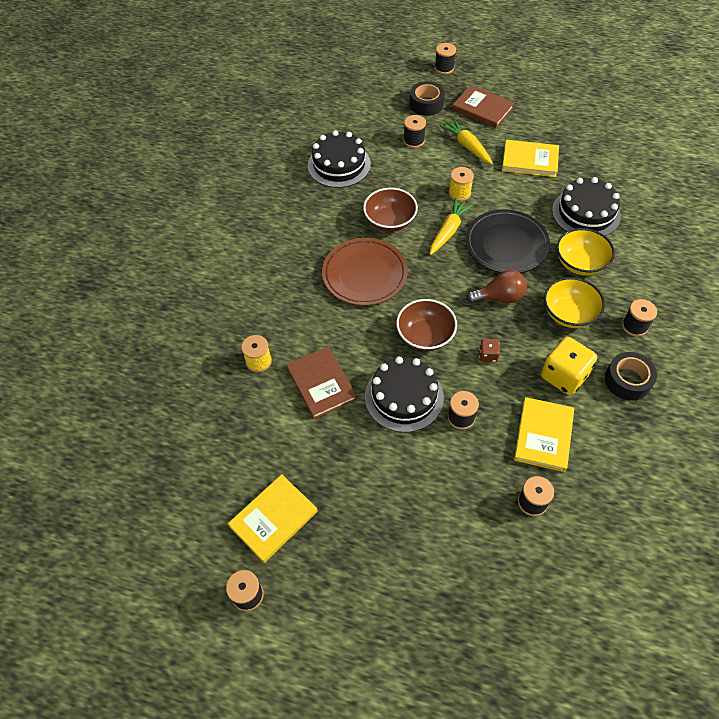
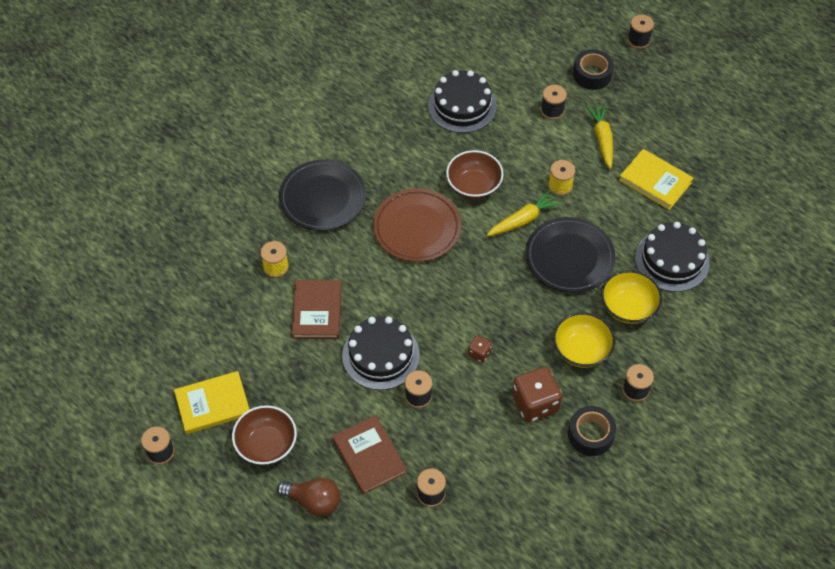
camera: 25 degrees right, 0 degrees up
(266, 284) = (322, 198): none -> black plate
(425, 336) = (434, 310): brown bowl -> brown bowl (266, 444)
(482, 109) = (646, 104): brown book -> brown book (369, 456)
(499, 297) = (527, 305): brown light bulb -> brown light bulb (313, 501)
(543, 435) = (479, 445): yellow book -> none
(564, 376) = (535, 403): yellow dice -> brown dice

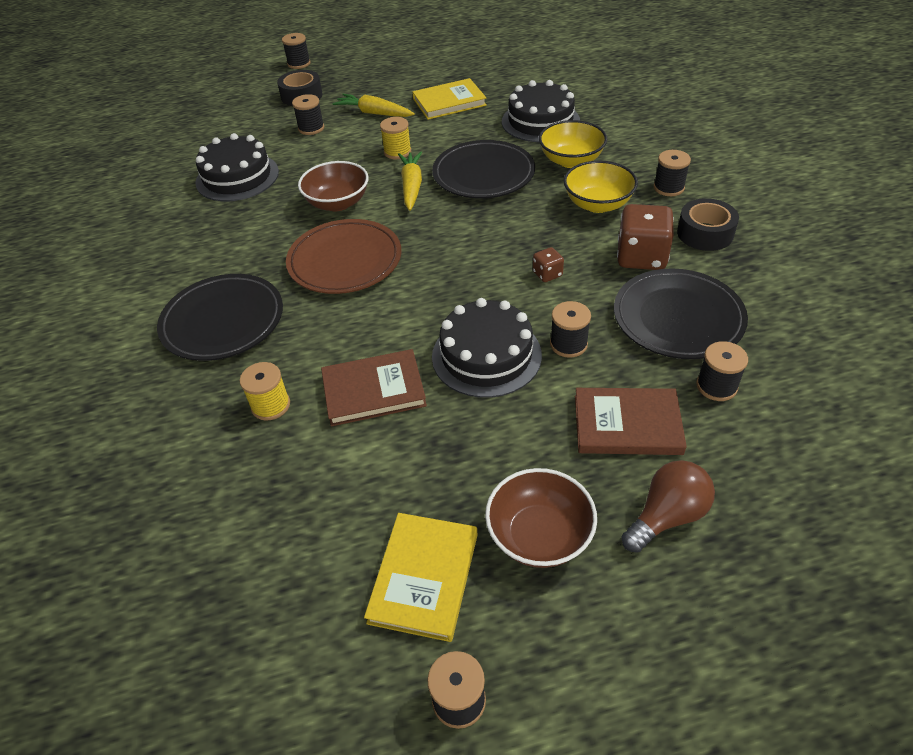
camera: 55 degrees left, 10 degrees down
(317, 311) = (373, 390): brown book -> brown book turned 45 degrees counterclockwise
(482, 450) = (678, 318): none -> black plate

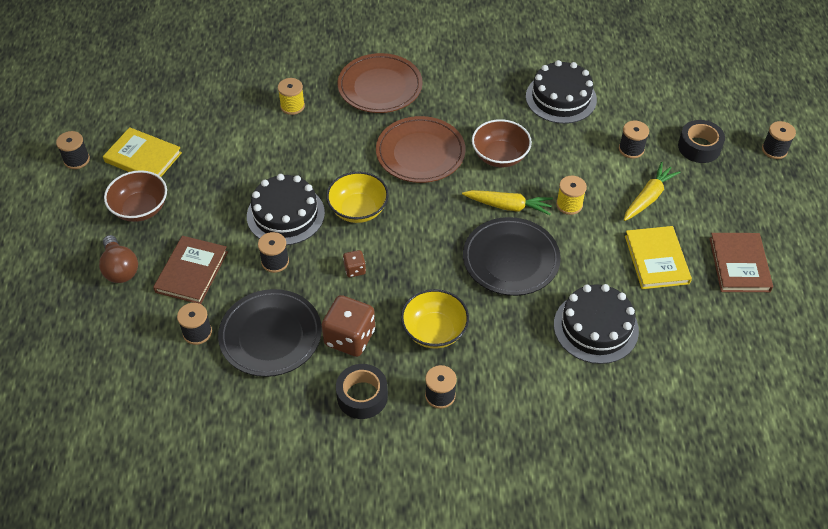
camera: 100 degrees right, 5 degrees up
(223, 321) = (380, 87): black plate -> brown plate
(373, 390) = (282, 153): brown book -> brown book (739, 264)
(571, 160) = (512, 332): yellow bowl -> yellow bowl (358, 210)

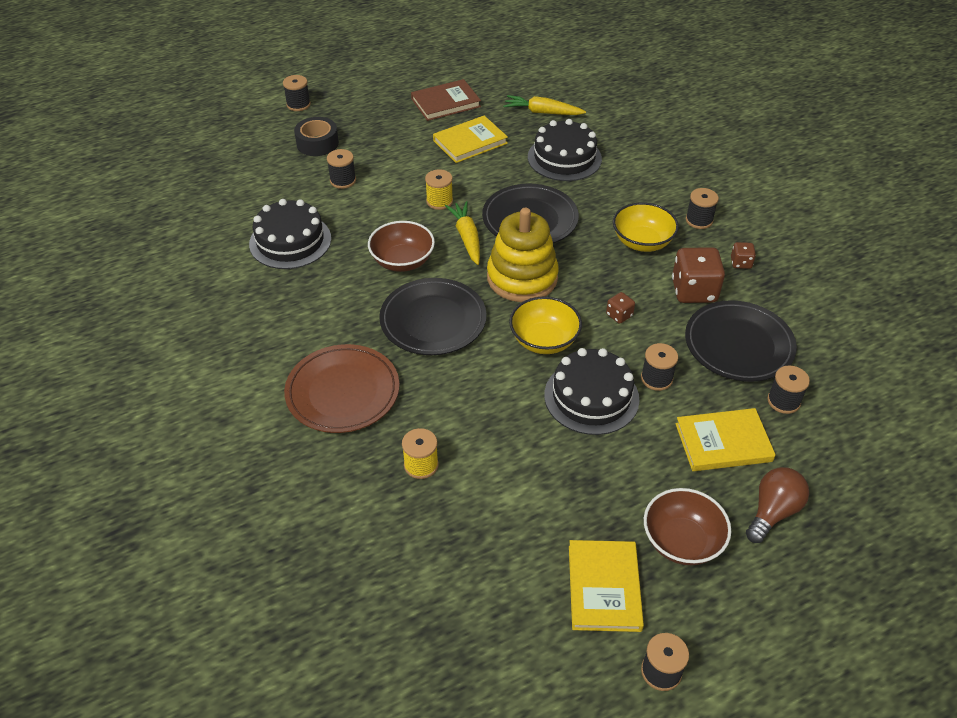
camera: 115 degrees left, 5 degrees down
(191, 272) = (723, 442): brown book -> yellow book
(362, 396) = (740, 263): black tape -> brown dice
(420, 153) = (433, 320): brown plate -> black plate
(436, 224) = (522, 278): none -> yellow stacking toy
(648, 197) = (400, 159): yellow carrot -> yellow carrot (542, 112)

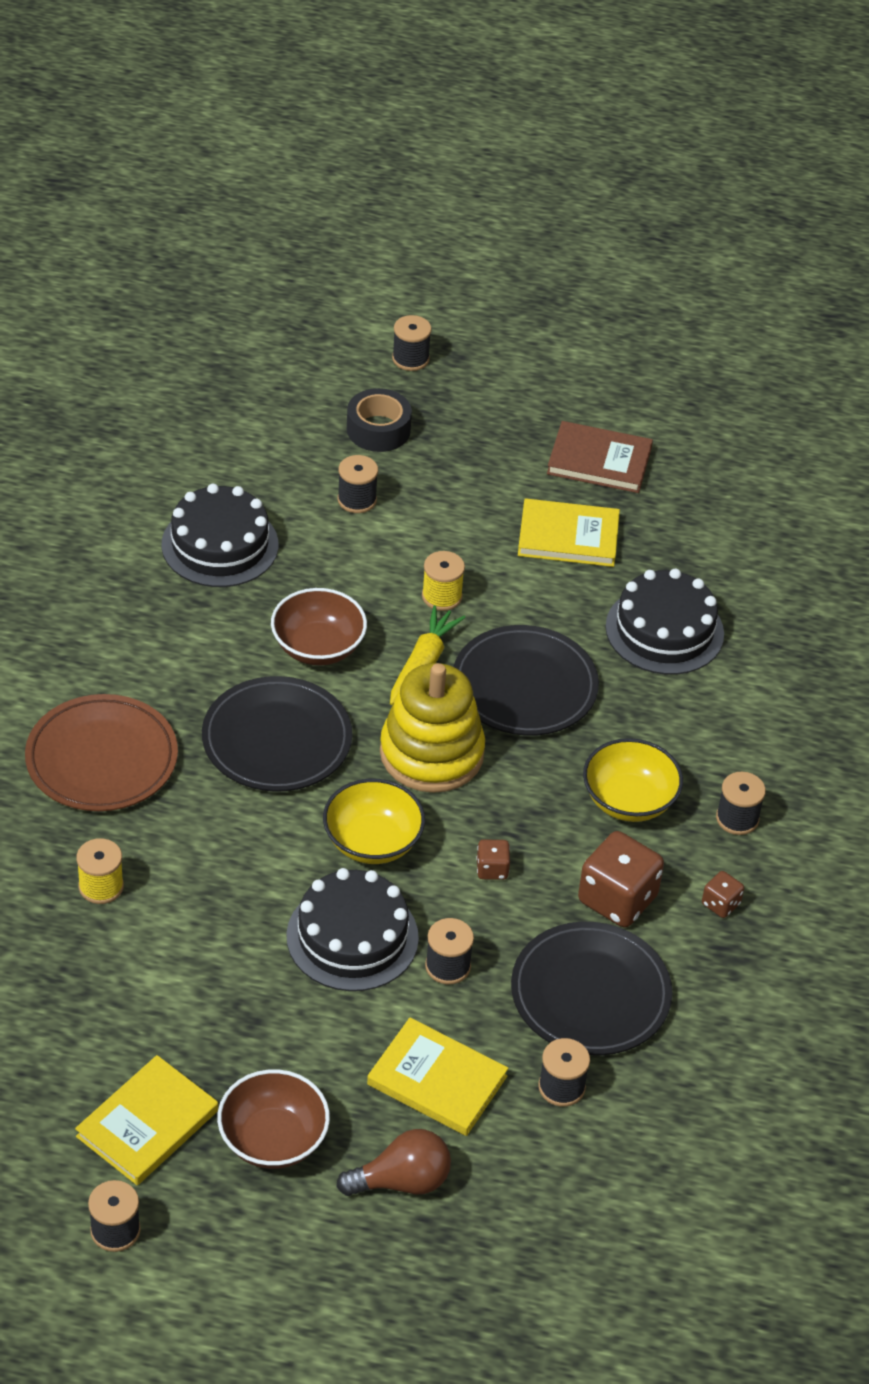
camera: 35 degrees right, 0 degrees up
(542, 112) = (712, 548): yellow carrot -> none

